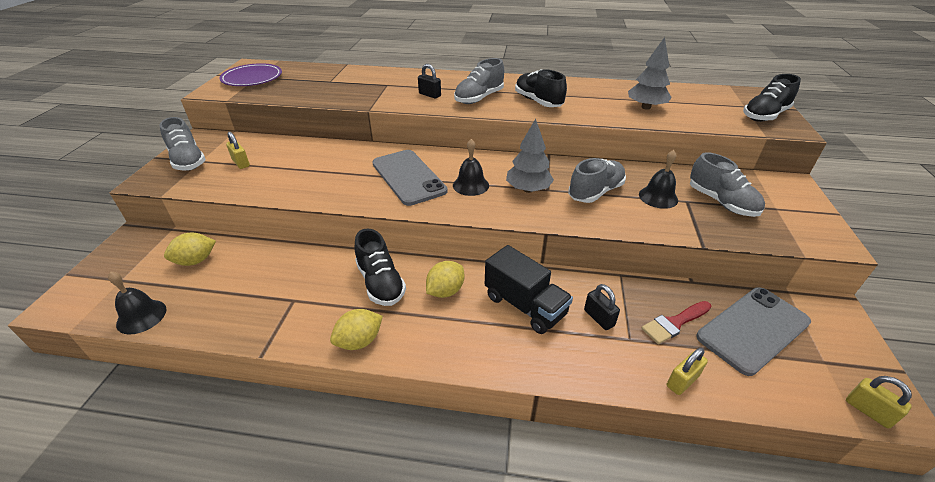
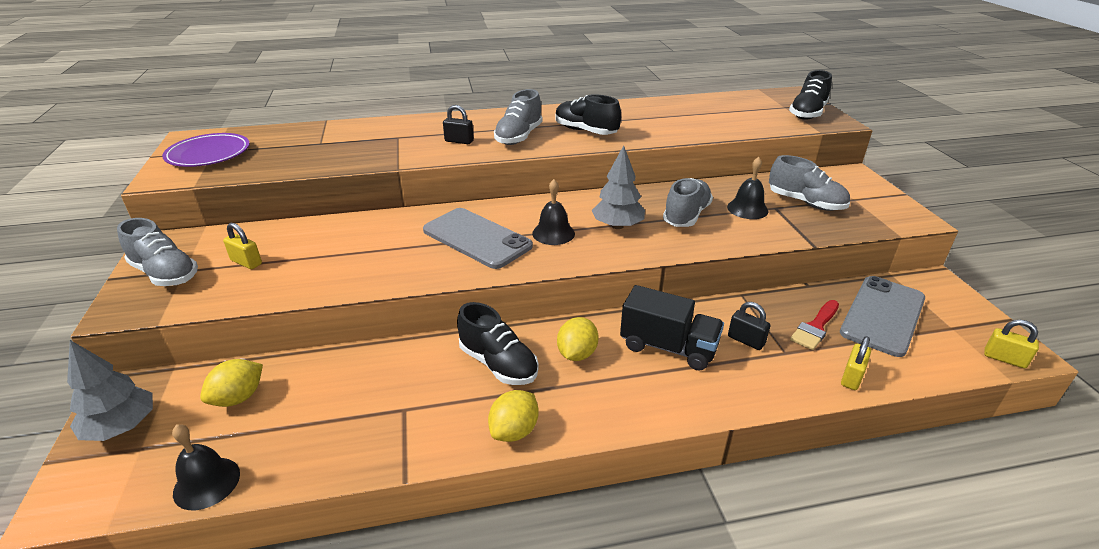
camera: 20 degrees left, 5 degrees down
(646, 107) = (697, 121): grey tree -> grey tree (122, 427)

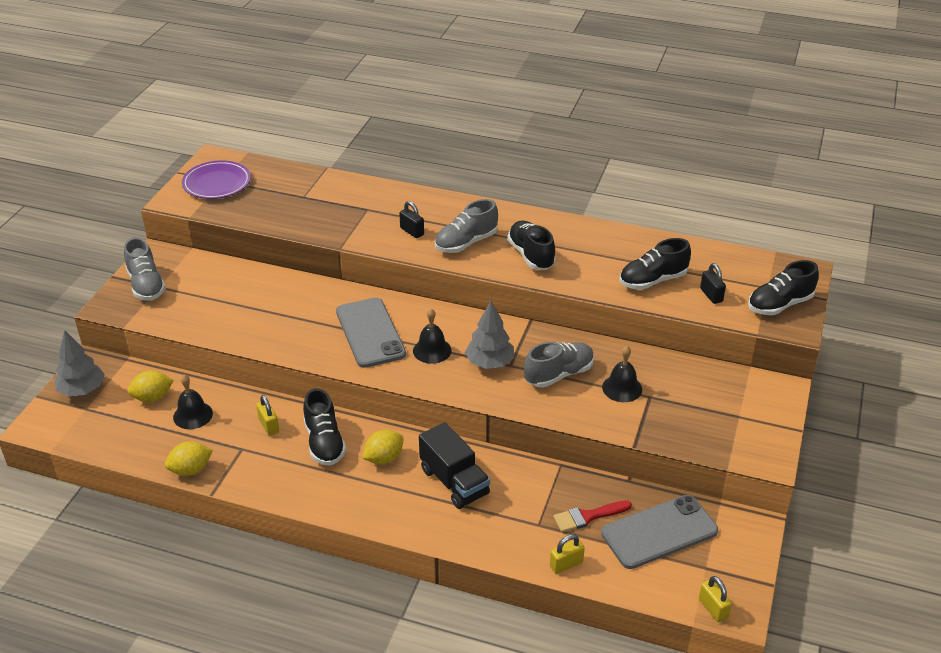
camera: 30 degrees right, 5 degrees up
(206, 483) = (109, 446): black bell -> black bell (193, 415)
(246, 262) = (200, 294): yellow padlock -> yellow padlock (269, 426)
(514, 431) = (296, 493): yellow lemon -> yellow lemon (190, 470)
(701, 122) = (653, 280): none -> black shoe
(746, 340) = (519, 502): black padlock -> black padlock (711, 295)
(805, 203) = (685, 402): grey shoe -> none

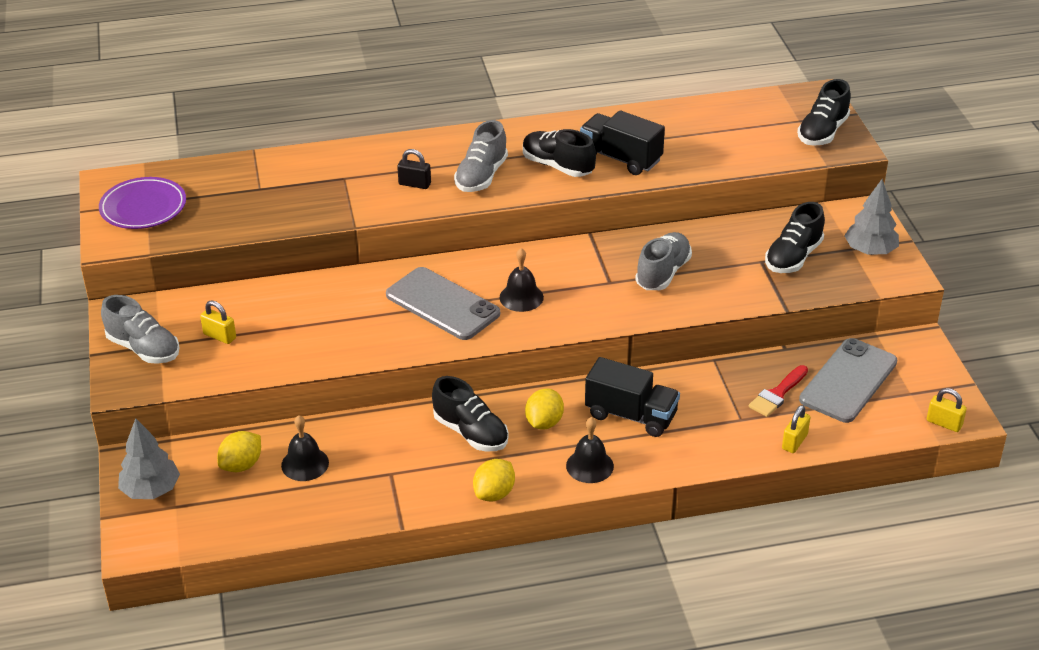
camera: 30 degrees left, 0 degrees up
(190, 470) = (357, 515): yellow lemon -> yellow lemon (494, 493)
(269, 426) = (397, 441): yellow padlock -> yellow padlock (219, 336)
(490, 363) = (588, 287): grey tree -> grey tree (870, 251)
(586, 266) = (621, 158): none -> black truck
(622, 388) = (730, 263): black bell -> black bell (589, 466)
(653, 280) = (693, 150): black shoe -> black shoe (793, 257)
(711, 295) = (757, 145): black padlock -> none

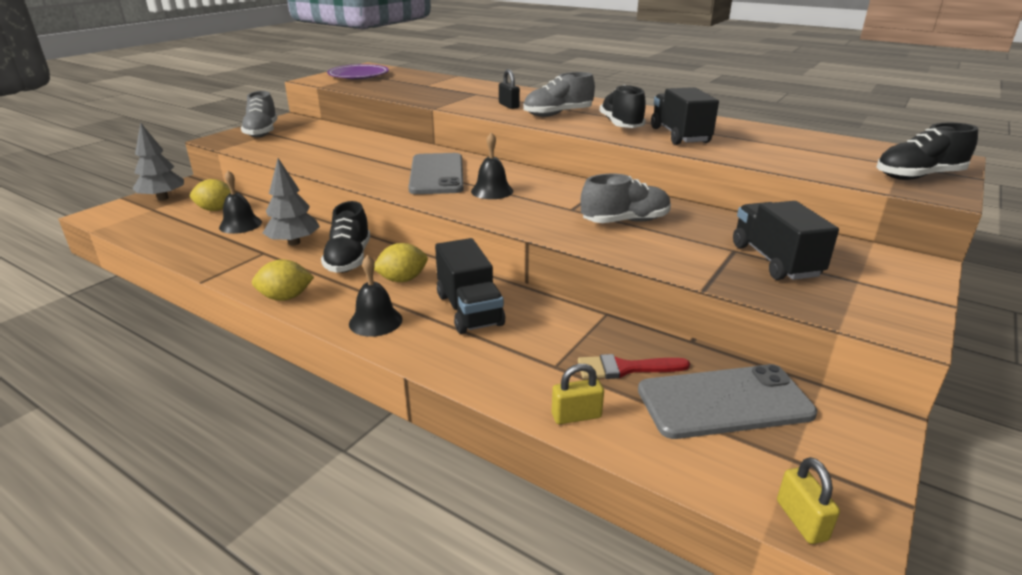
camera: 45 degrees right, 10 degrees down
(219, 336) = (301, 141): yellow padlock -> none
(793, 257) = (775, 261): black shoe -> black truck
(870, 251) = (880, 291): grey tree -> grey tree (294, 242)

